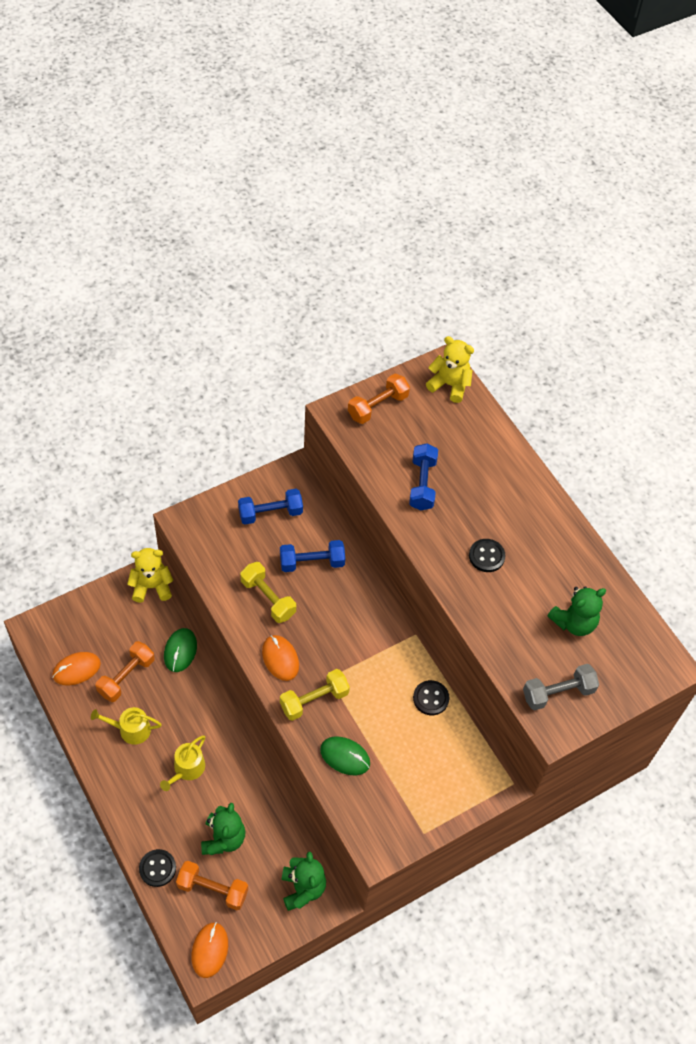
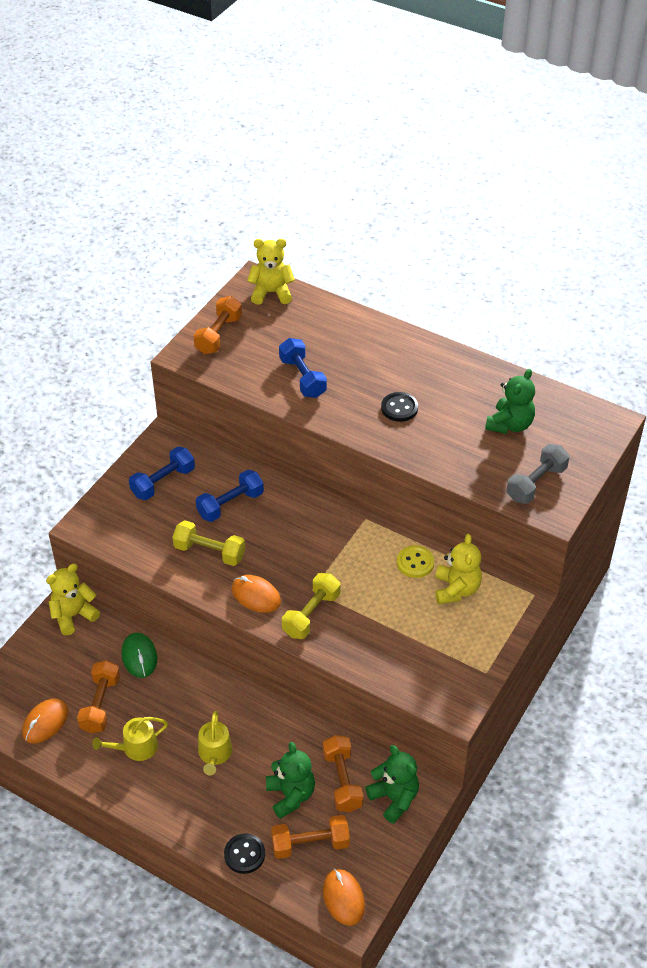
camera: 25 degrees left, 10 degrees down
(271, 849) = (342, 781): none -> orange dumbbell
(345, 757) = (372, 646): green mouse -> none
(431, 698) = (415, 563): black button -> yellow button
(449, 742) = (456, 589): none -> yellow teddy bear

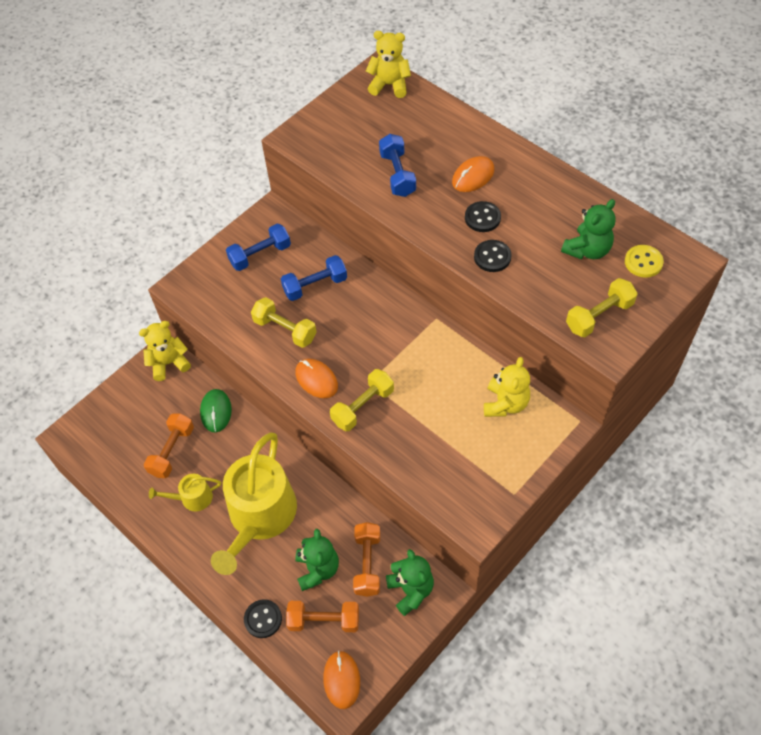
camera: 15 degrees right, 10 degrees up
(45, 722) = (121, 460): orange mouse -> orange mouse (473, 176)
(214, 754) = (259, 517): yellow watering can -> yellow watering can, size x2.20
(218, 335) = (330, 121): orange dumbbell -> none
(415, 563) = (472, 370): yellow button -> yellow button (643, 262)
(418, 443) = (492, 257): none -> black button
(536, 483) = (599, 316): grey dumbbell -> yellow dumbbell

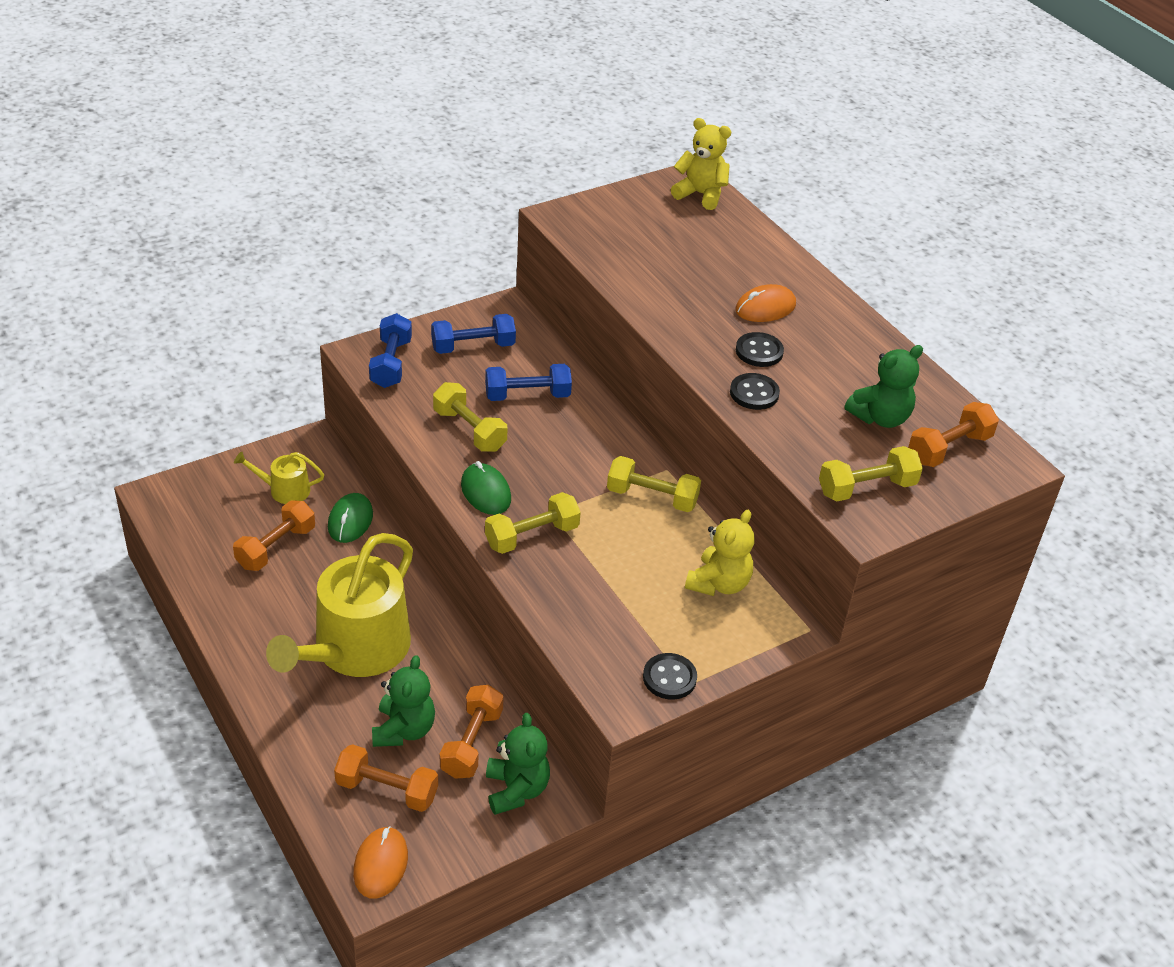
camera: 10 degrees right, 15 degrees down
(169, 363) = (314, 453): yellow teddy bear -> none
(192, 498) = (278, 604): yellow watering can -> yellow watering can (284, 490)
(263, 619) = (308, 764): black button -> black button (669, 678)
(316, 379) = (486, 492): orange mouse -> green mouse
(397, 174) = (671, 282): blue dumbbell -> blue dumbbell (391, 363)
(434, 345) = (652, 497): none -> yellow dumbbell
(643, 262) = (949, 448): yellow button -> orange dumbbell

